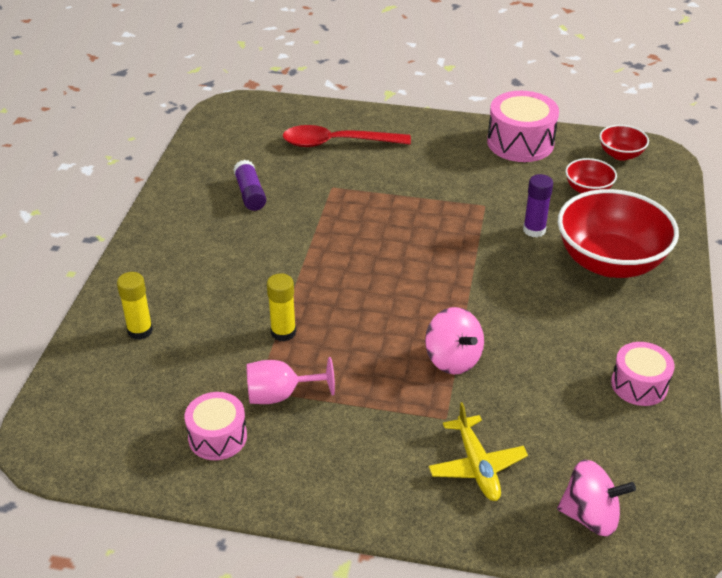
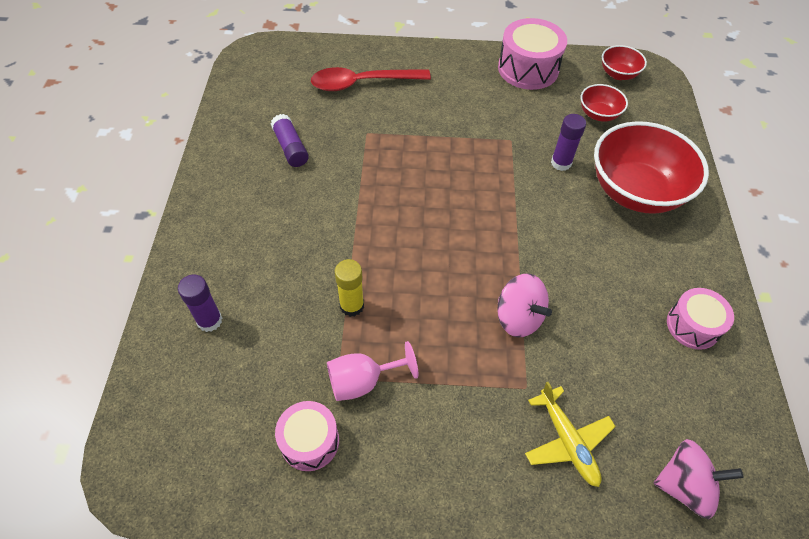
camera: 10 degrees left, 15 degrees up
(140, 331) = (209, 320): yellow glue stick -> purple glue stick

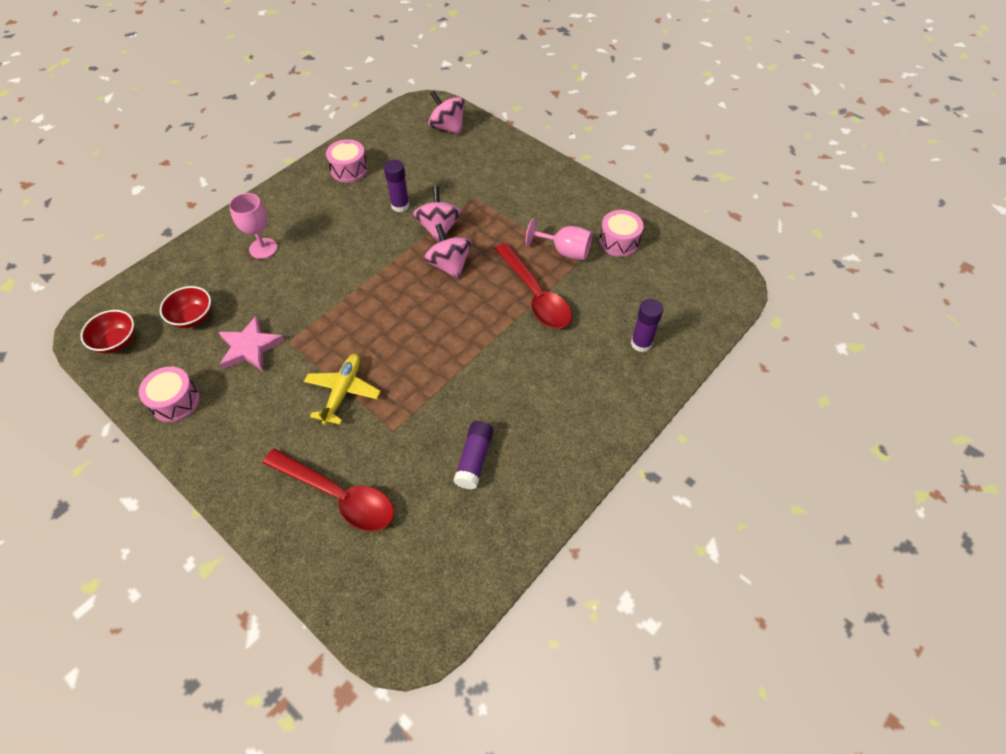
camera: 140 degrees left, 0 degrees up
(352, 306) = (535, 295): yellow glue stick -> red spoon
(463, 283) = (449, 265): none -> pink spinning top
(528, 69) = (175, 401): pink drum -> pink drum, size x0.64
(531, 121) = (250, 347): none -> pink star
(561, 163) = (280, 299): purple glue stick -> purple glue stick (400, 205)
(567, 441) = (481, 168): yellow plane -> yellow plane (343, 392)
(635, 191) = (263, 248): red bowl -> pink goblet

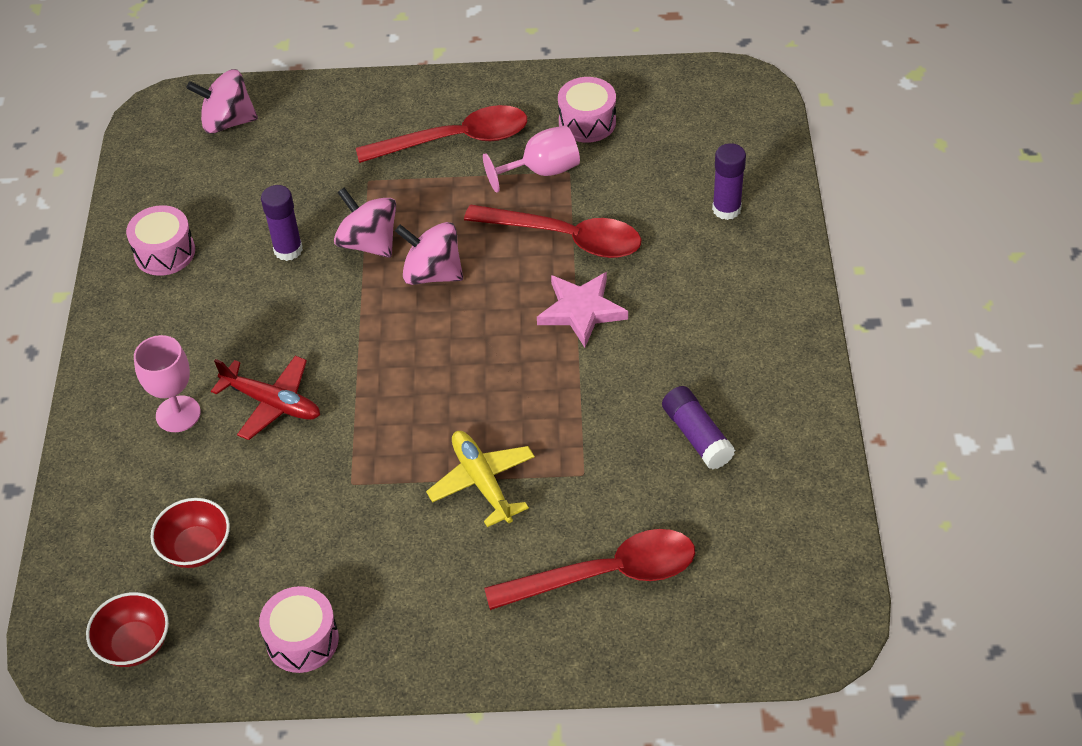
camera: 40 degrees left, 5 degrees down
(250, 347) = (314, 523): pink star -> pink star (581, 311)
(305, 274) = (272, 403): none -> red plane
(540, 205) = (455, 140): none -> red spoon

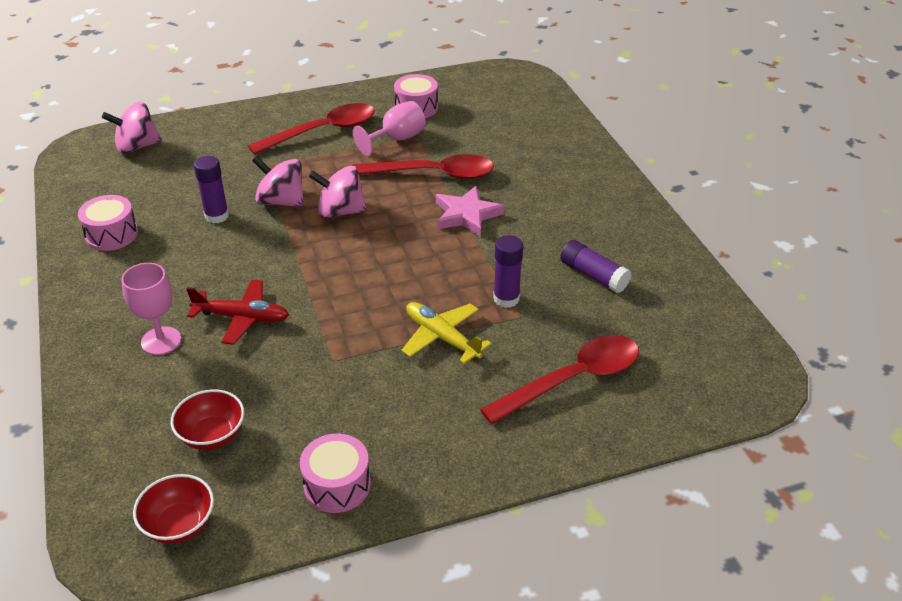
camera: 20 degrees left, 10 degrees down
(726, 209) = (541, 140): purple glue stick -> purple glue stick (506, 299)

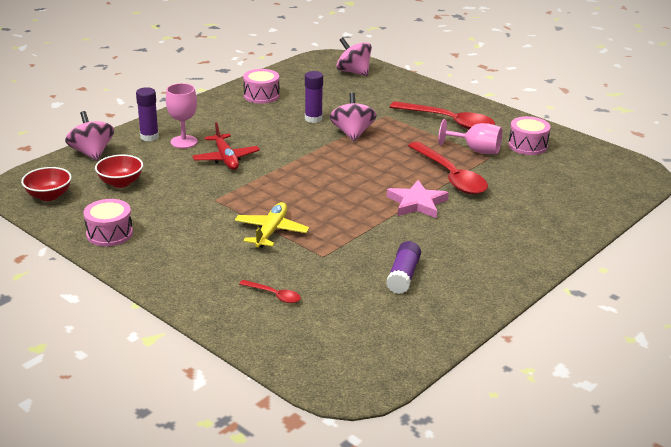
camera: 60 degrees right, 10 degrees down
(340, 211) = (365, 156): pink spinning top -> pink spinning top (92, 153)
(506, 299) = (336, 245): purple glue stick -> purple glue stick (149, 137)
(572, 379) = (274, 295): red spoon -> red spoon, size x0.46

